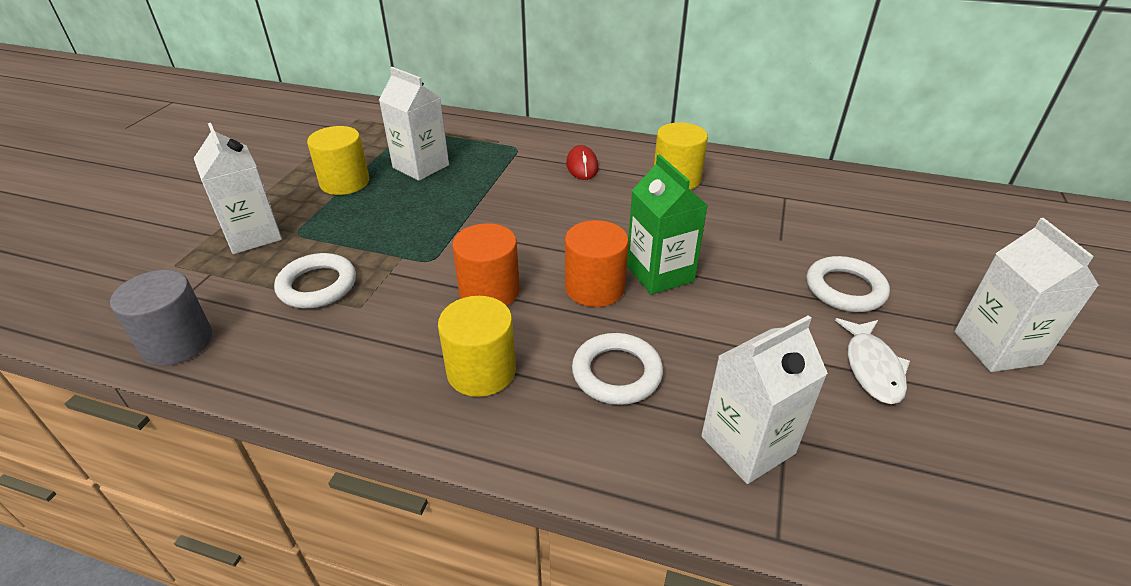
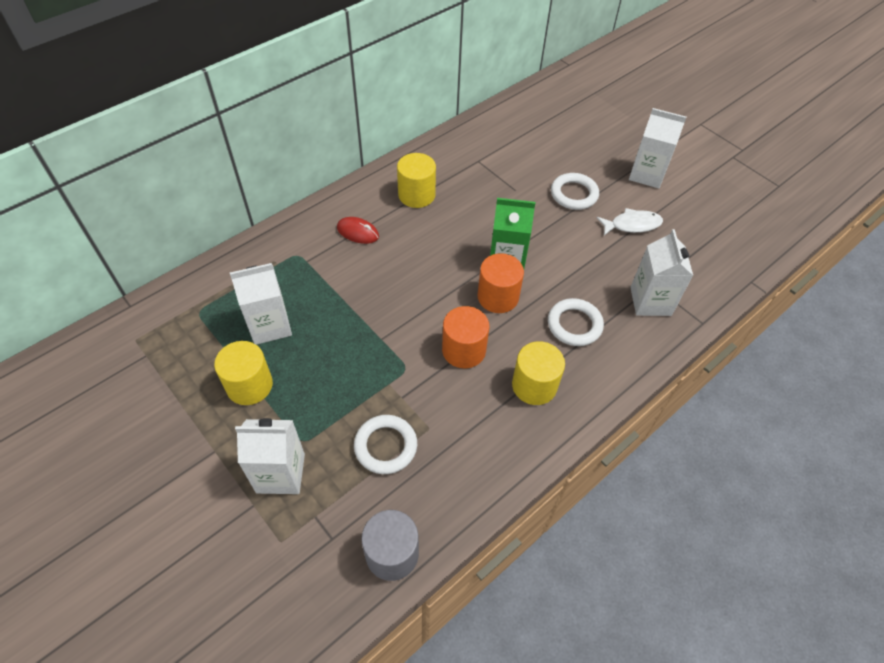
camera: 60 degrees left, 15 degrees up
(872, 368) = (632, 225): white fish -> white fish turned 45 degrees counterclockwise

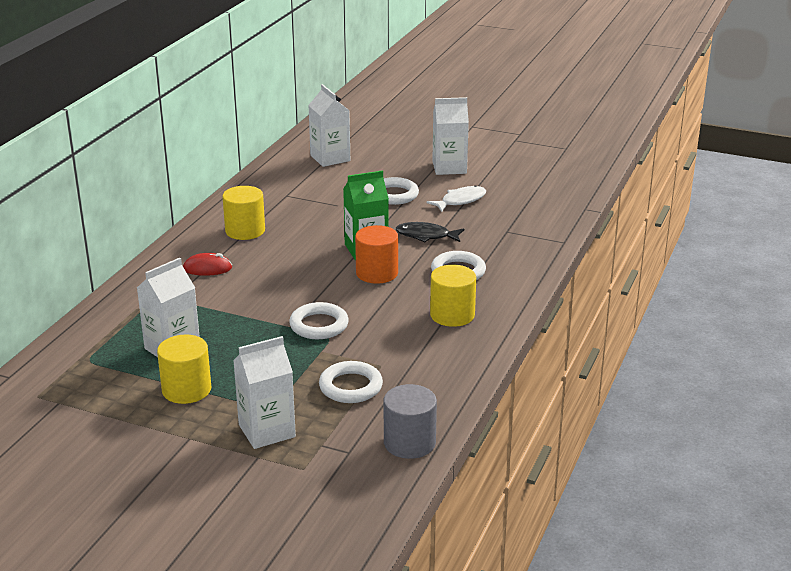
camera: 25 degrees left, 25 degrees down
(406, 347) = (319, 325): none -> white ring
(463, 350) = (373, 312): orange cylinder -> none
(572, 262) = (426, 236): none -> black fish
(650, 301) = (511, 241): white carton -> white carton (330, 158)

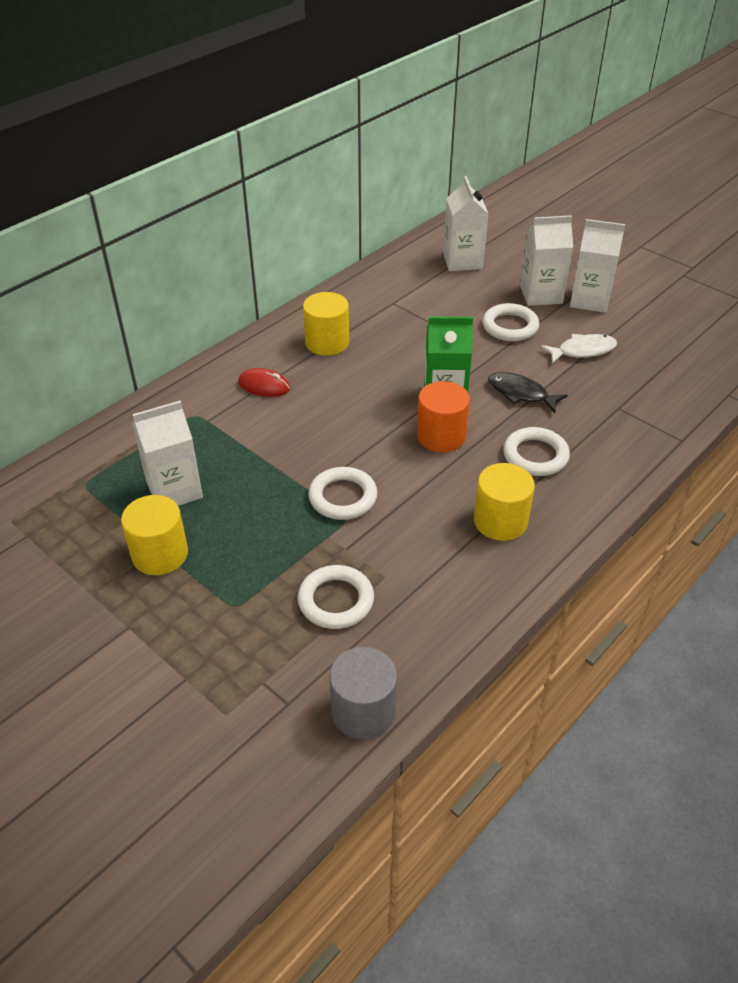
camera: 20 degrees right, 15 degrees up
(267, 431) = (213, 642): white carton -> white carton (541, 295)

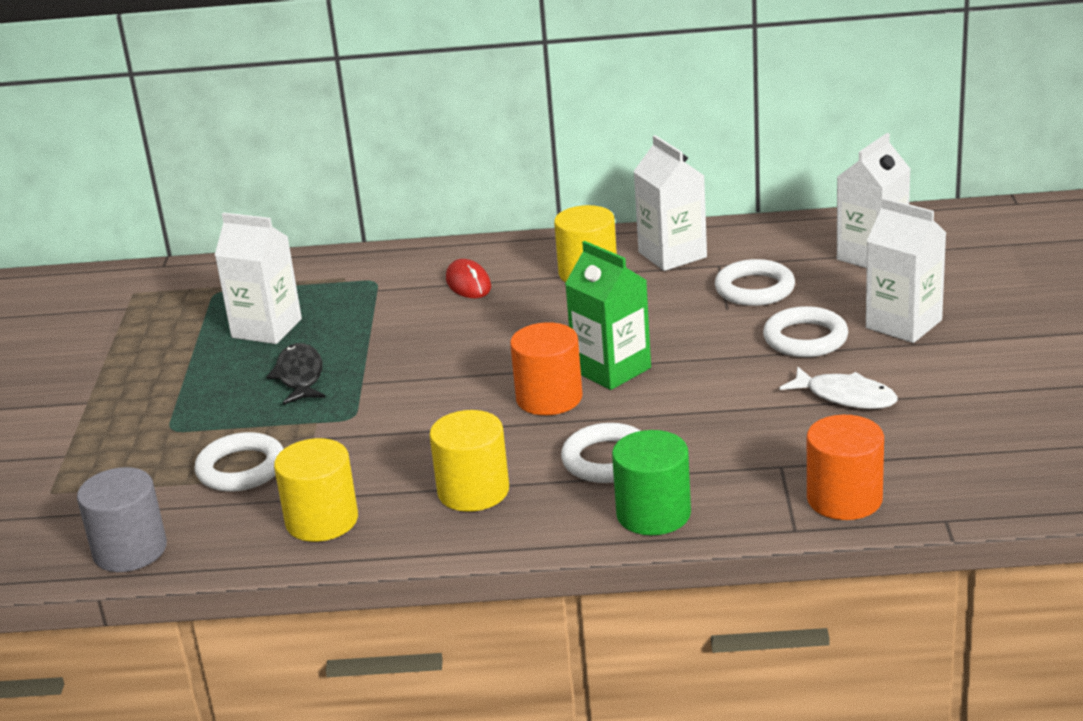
camera: 50 degrees right, 15 degrees down
(160, 554) = (183, 367): yellow cylinder -> yellow cylinder (322, 520)
(343, 497) = (378, 400): white ring -> white ring (754, 289)
(521, 393) = (697, 402): black fish -> black fish (300, 376)
(589, 300) = (955, 354): white carton -> white carton (672, 255)
(610, 473) = (653, 514): none -> green cylinder
(674, 409) = (844, 499): none -> orange cylinder

